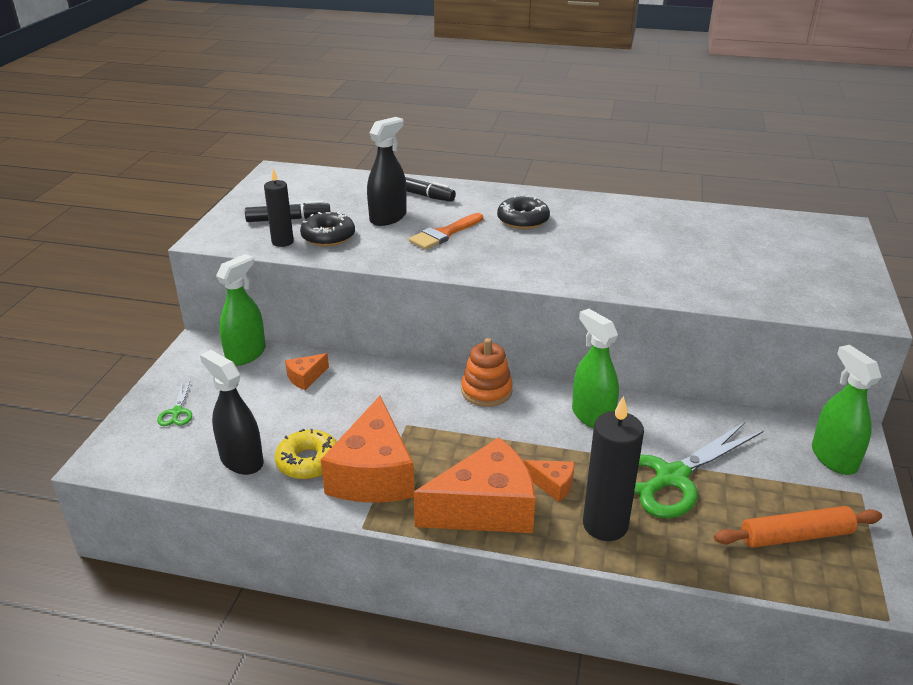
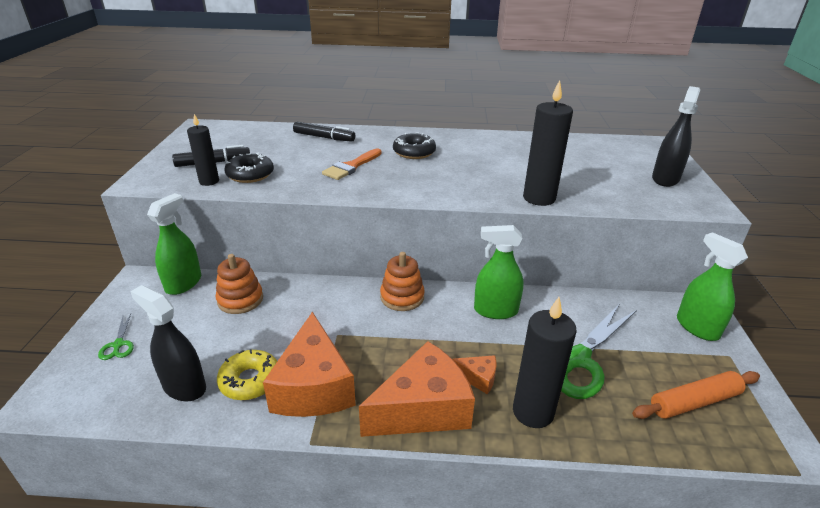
camera: 10 degrees left, 0 degrees up
(305, 377) = (240, 300): orange cheese -> orange stacking toy
(388, 218) = (301, 156): black spray bottle -> black spray bottle (665, 179)
(592, 416) = (495, 310): green spray bottle -> green spray bottle turned 45 degrees counterclockwise
(657, 288) = (539, 198): none -> black candle

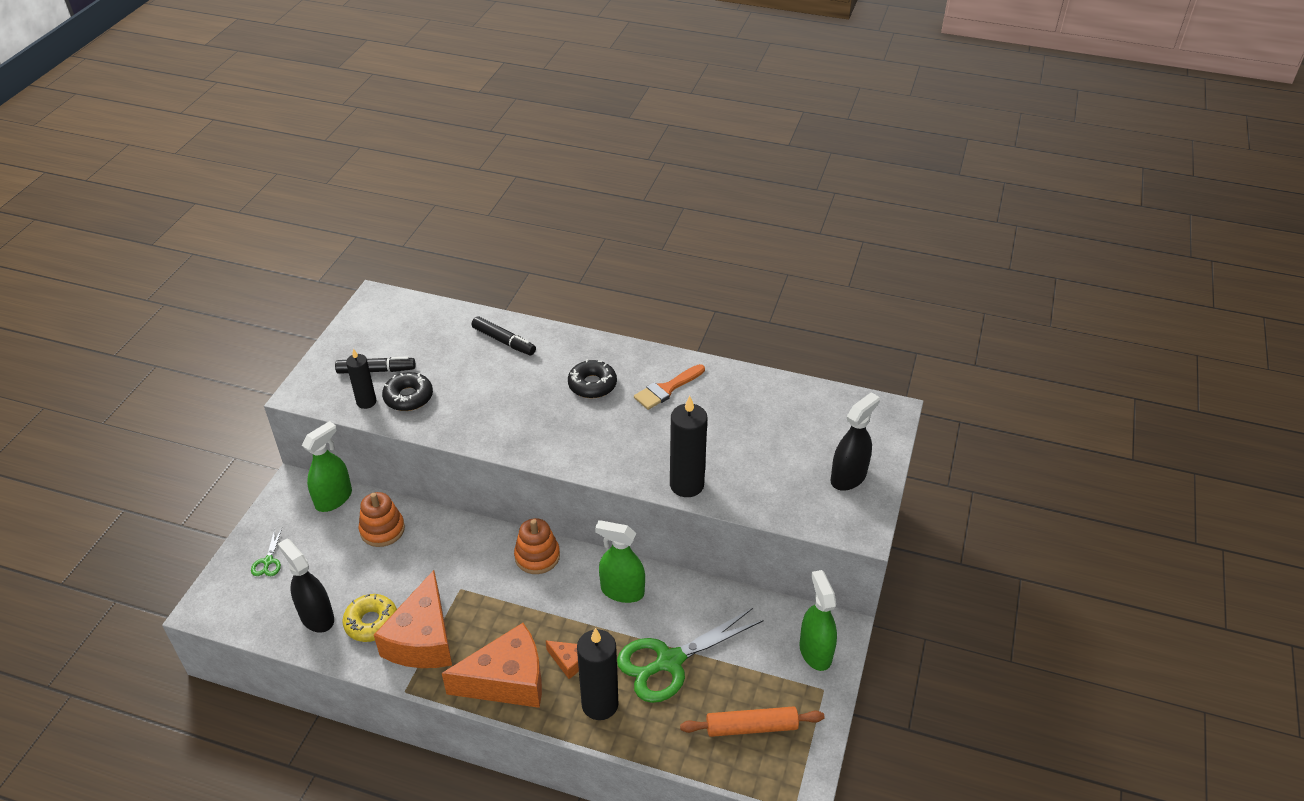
camera: 15 degrees right, 10 degrees up
(351, 167) = (514, 400): orange brush -> orange brush (666, 389)

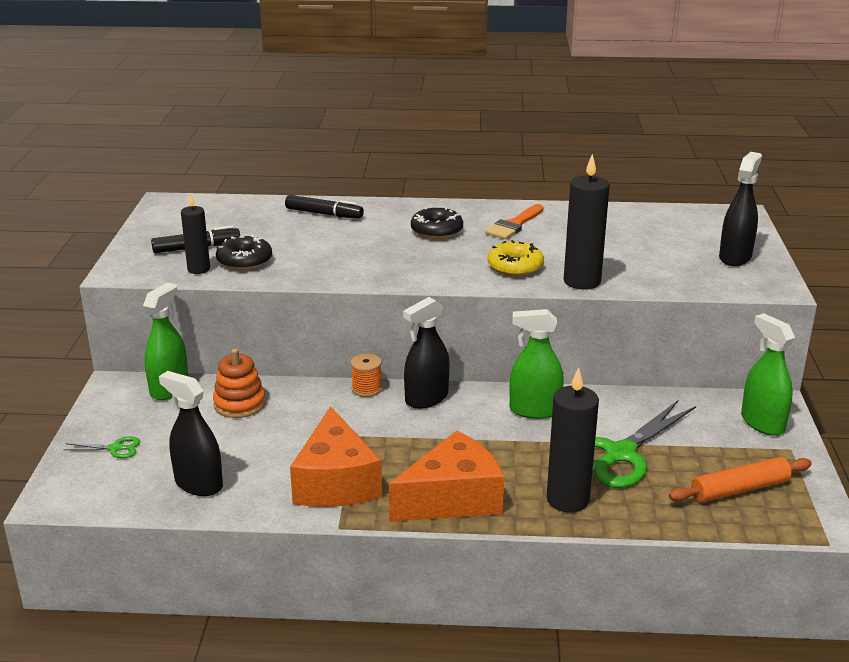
camera: 15 degrees left, 15 degrees down
(268, 561) = (115, 448): green scissors -> green scissors turned 75 degrees counterclockwise
(371, 622) = (267, 478): yellow donut -> yellow donut (515, 267)
(492, 533) = (366, 389): none -> orange spool
(537, 556) = (426, 398): orange stacking toy -> black spray bottle
(568, 661) = (511, 472): orange cheese -> none

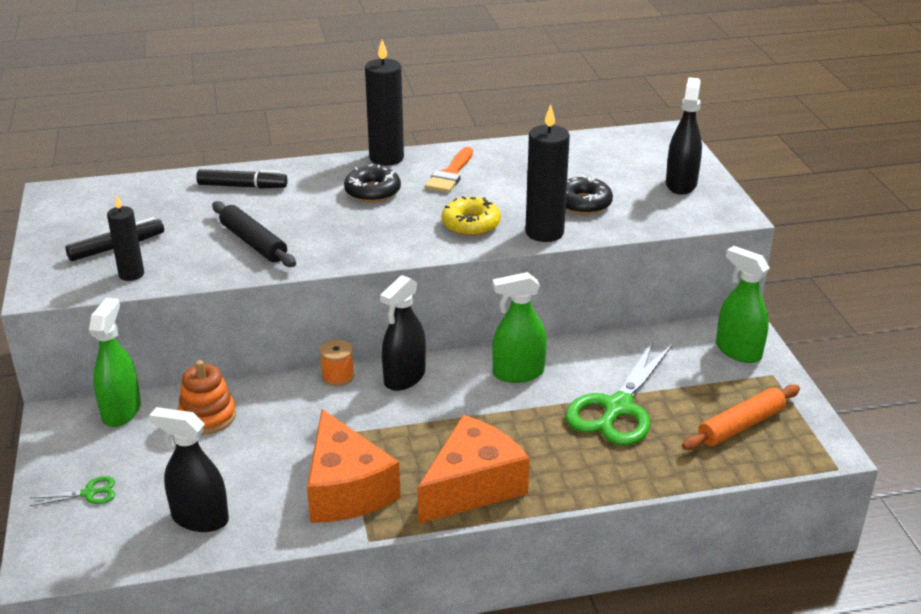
camera: 15 degrees left, 5 degrees up
(244, 261) = (179, 256): black donut -> black donut (583, 203)
(313, 258) = (253, 243): none -> black rolling pin
(567, 500) = (585, 466): black candle -> black candle (386, 158)

